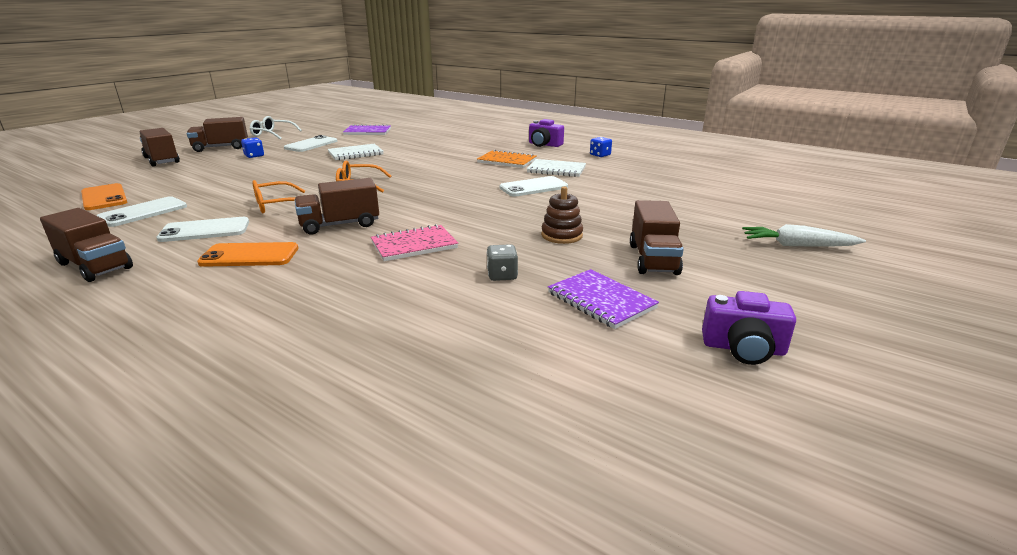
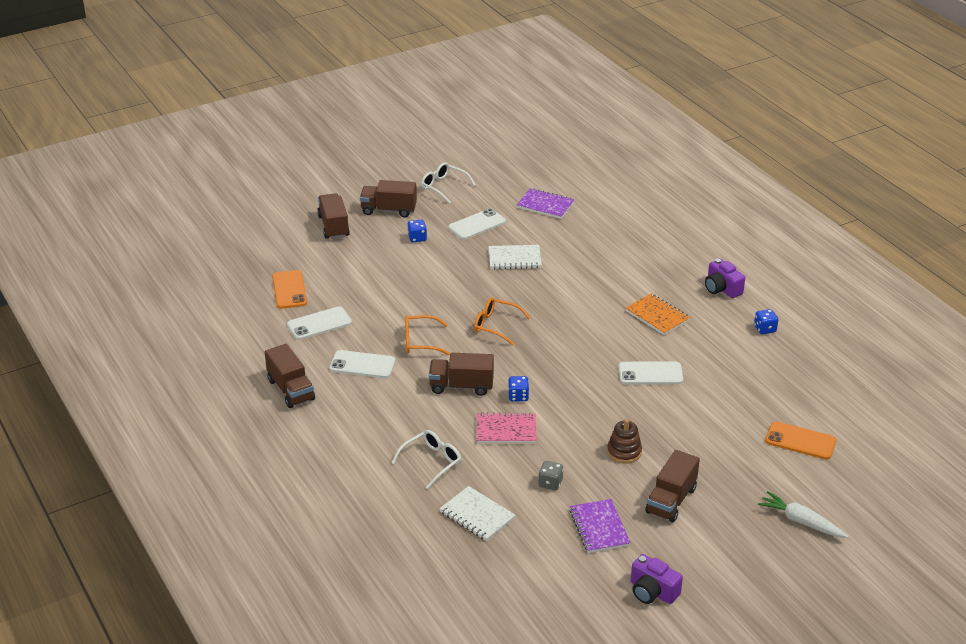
camera: 25 degrees right, 10 degrees up
(250, 255) = (389, 408): orange phone -> orange phone (800, 441)
(327, 290) = (431, 462): none -> white glasses
(411, 220) = (518, 396): none -> blue dice
(556, 170) = (695, 347): white notebook -> white notebook (477, 515)

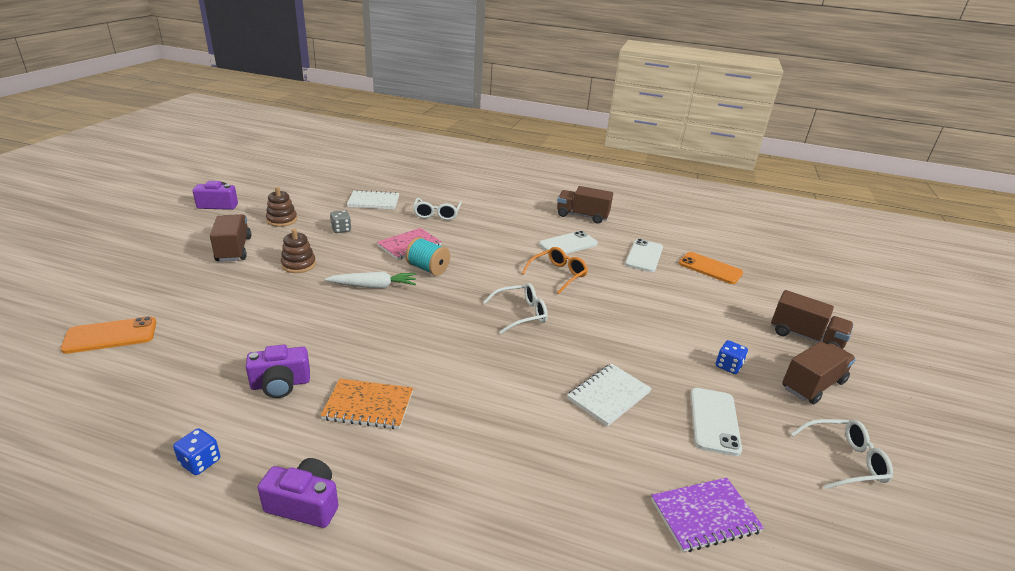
camera: 135 degrees right, 5 degrees down
(461, 386) = (480, 258): brown truck -> none
(496, 325) = (520, 314): orange glasses -> white glasses
(518, 396) = (428, 269): blue dice -> turquoise spool
(599, 528) = (282, 220): purple notebook -> brown stacking toy
(650, 374) = (324, 334): white phone -> none
(700, 351) = (280, 384): none -> purple camera
(801, 521) = (99, 273): white carrot -> white carrot (373, 286)

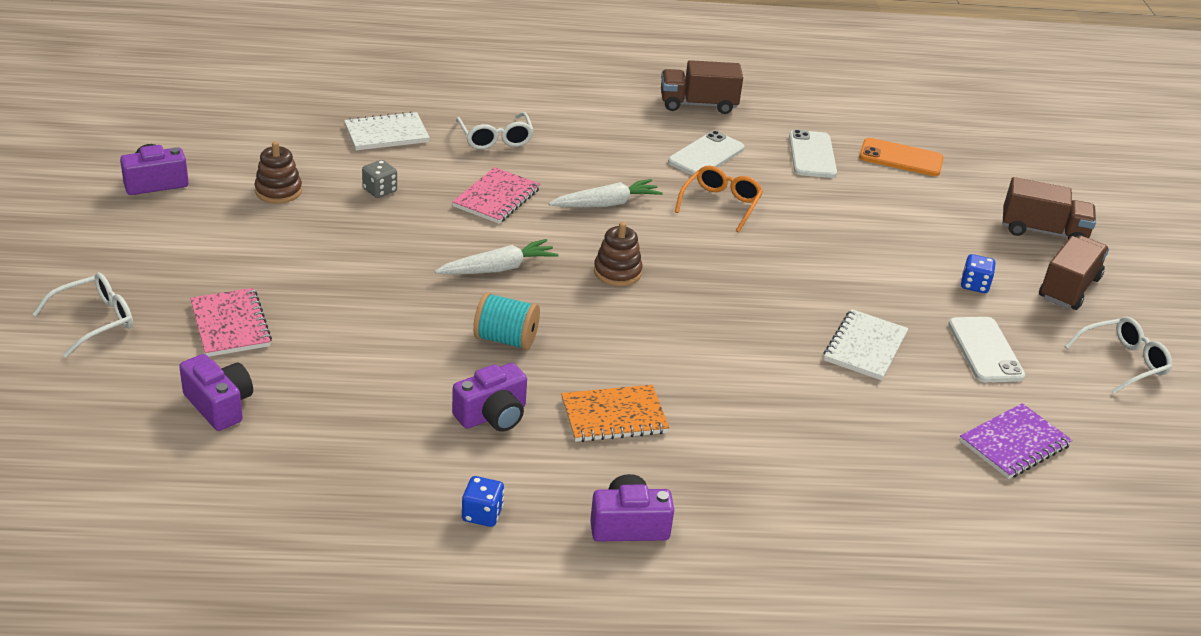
camera: 20 degrees left, 5 degrees up
(110, 335) = (219, 405): orange phone -> purple camera
(173, 287) = (230, 325): none -> pink notebook
(234, 249) = (255, 252): brown truck -> none
(298, 265) = (370, 257): brown stacking toy -> brown stacking toy (617, 272)
(428, 269) = (548, 229): turquoise spool -> turquoise spool (506, 339)
(478, 261) = (606, 204): none -> white carrot
(520, 314) = (708, 269): white glasses -> white glasses (94, 321)

